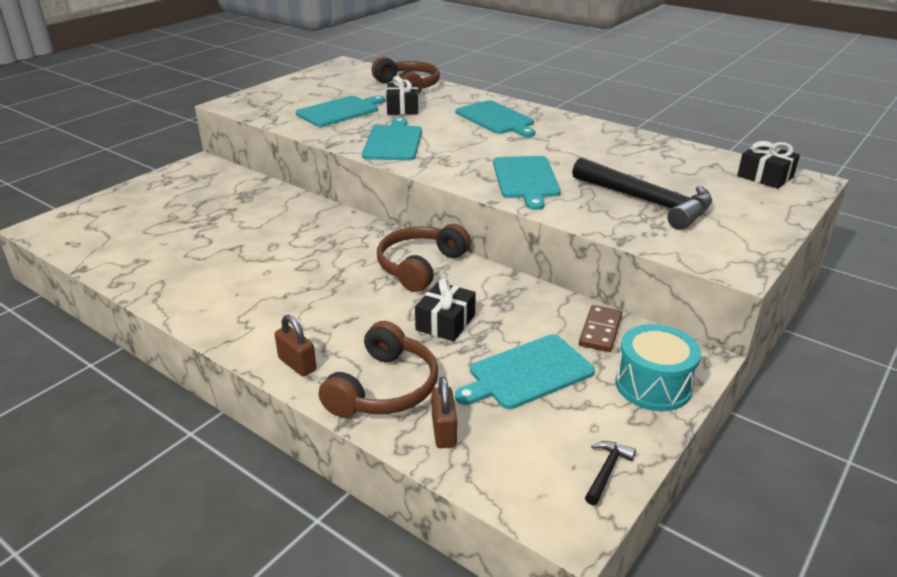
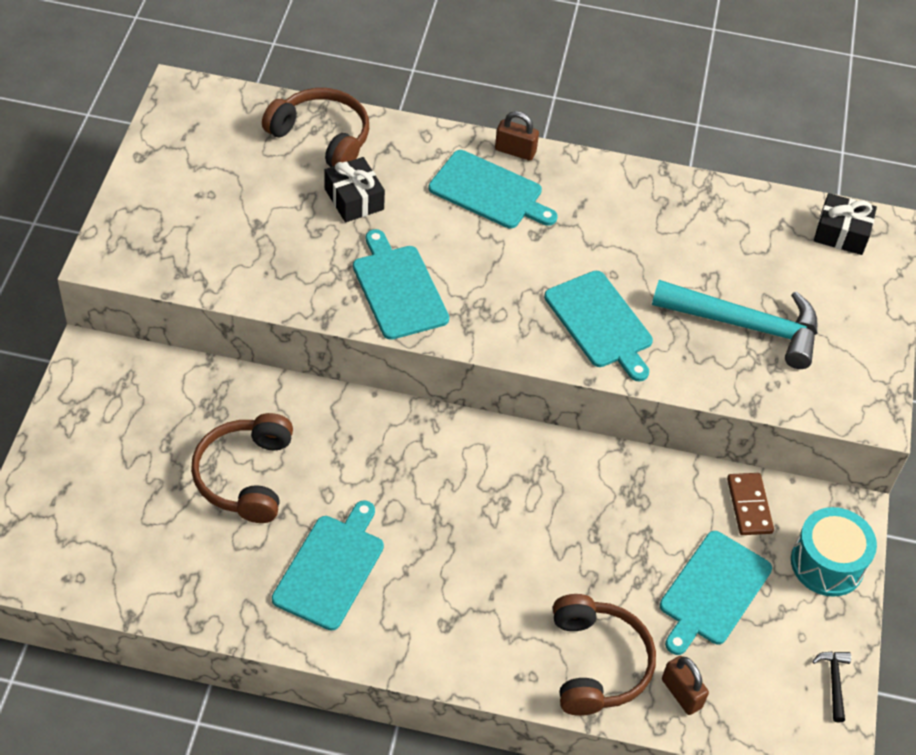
camera: 30 degrees left, 20 degrees up
(297, 364) = (494, 666): brown padlock -> brown padlock (515, 151)
(340, 111) = (276, 232): turquoise cutting board -> turquoise cutting board (331, 568)
(420, 266) = (518, 469): brown headphones -> brown headphones (245, 476)
(445, 322) = (598, 550): black gift -> none
(647, 202) = (746, 325): black hammer -> turquoise hammer

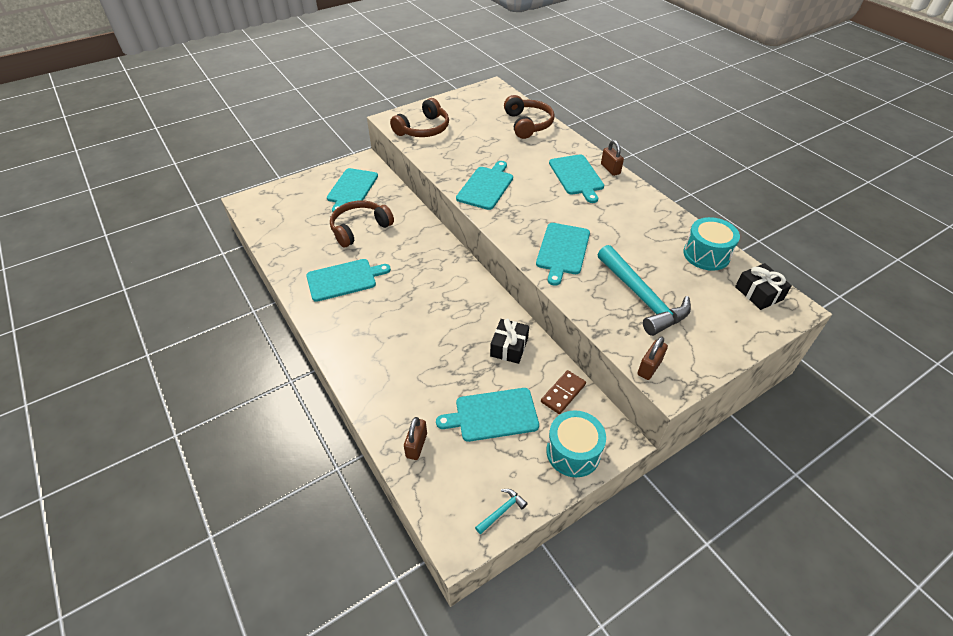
camera: 50 degrees right, 5 degrees down
(141, 419) = (352, 189): none -> turquoise cutting board
(354, 199) = (511, 149): black gift -> black gift (509, 347)
(597, 663) = (396, 399): brown headphones -> brown headphones (423, 129)
(747, 215) = (706, 254): none -> turquoise drum
(833, 682) = (502, 511): black hammer -> turquoise hammer
(838, 409) = (649, 367): none -> brown padlock

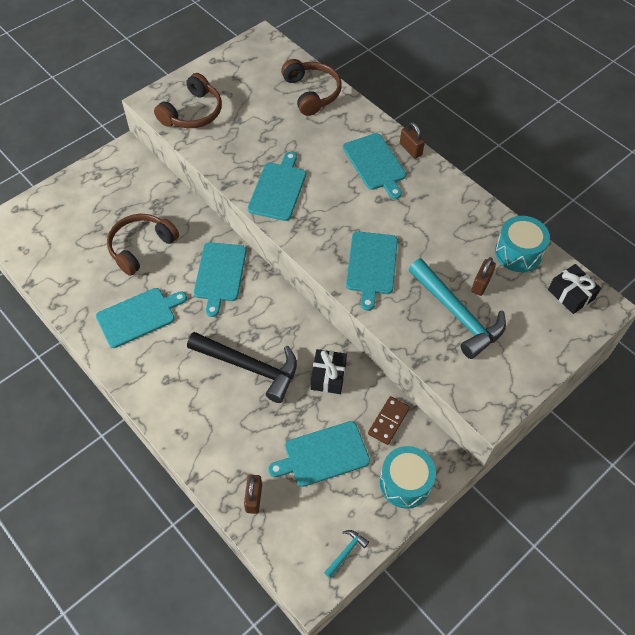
camera: 10 degrees left, 10 degrees up
(352, 189) = (119, 193): turquoise cutting board -> turquoise cutting board (220, 274)
(436, 331) = (250, 367): none -> black hammer
(649, 367) = (470, 394): brown padlock -> brown padlock (481, 284)

